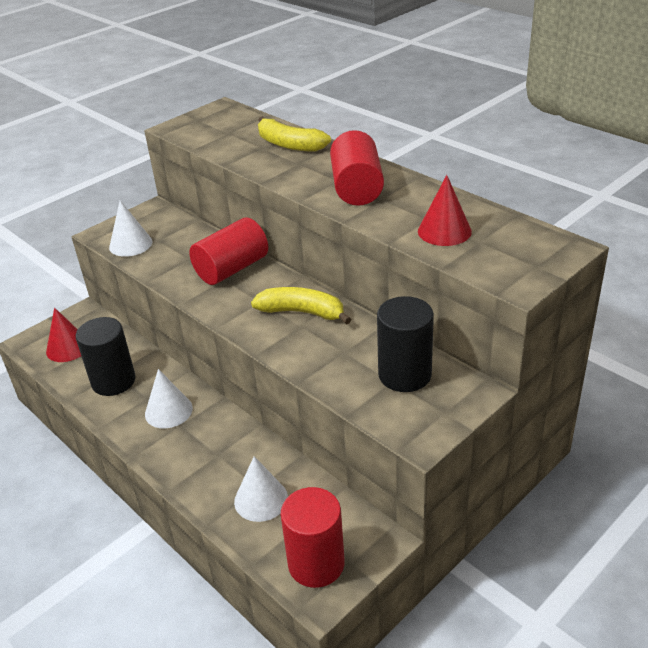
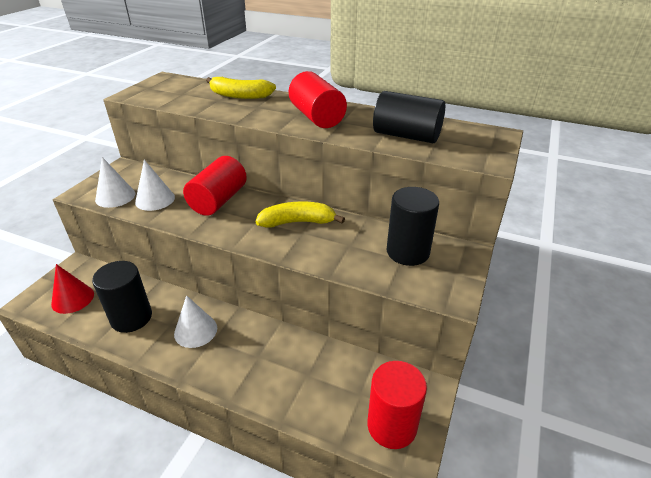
camera: 25 degrees left, 0 degrees up
(261, 499) = (316, 384): white cone -> white cone (155, 199)
(444, 231) = (406, 136): red cone -> black cylinder

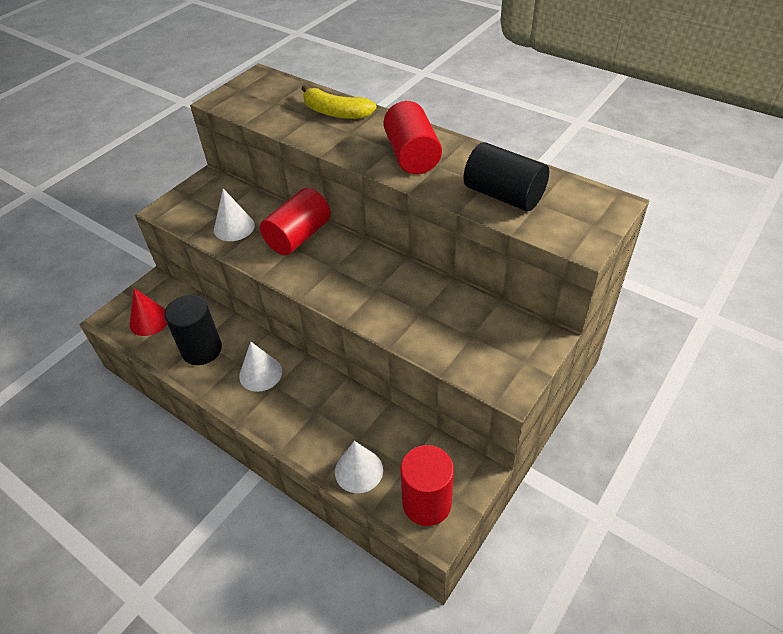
camera: 15 degrees right, 10 degrees up
(115, 196) = (195, 219): white cone -> white cone (359, 470)
(298, 222) = (375, 275): yellow banana -> none
(407, 252) = (481, 329): black cylinder -> none

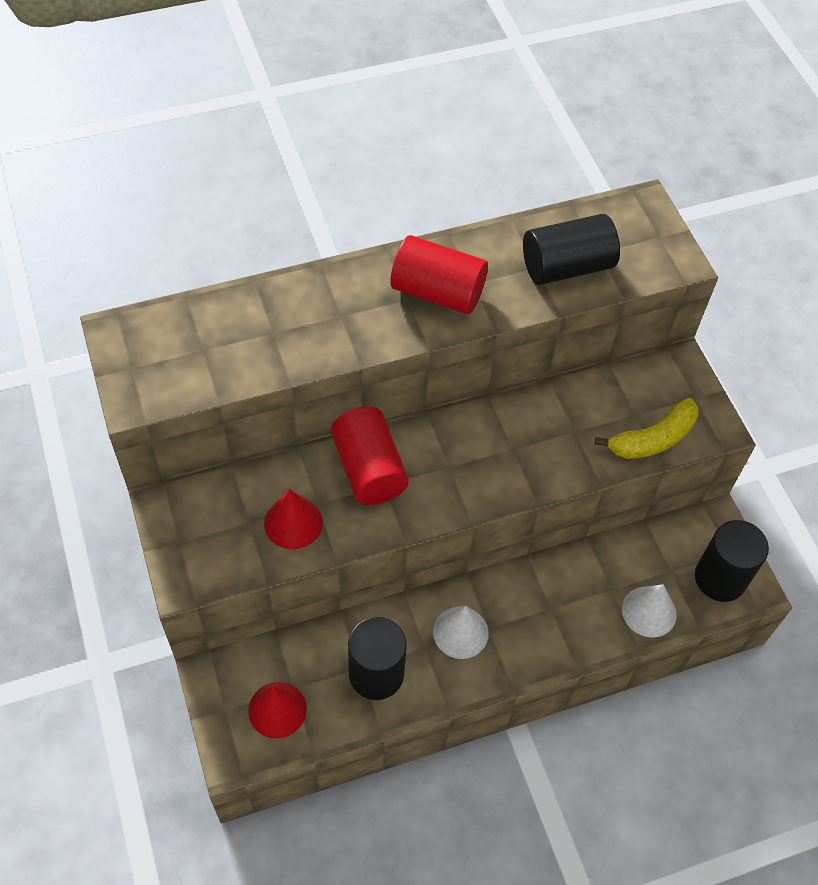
camera: 60 degrees left, 10 degrees up
(234, 227) = (293, 523): white cone -> red cone
(335, 112) = (287, 306): yellow banana -> yellow banana (652, 439)
(426, 503) = (720, 578): red cylinder -> black cylinder

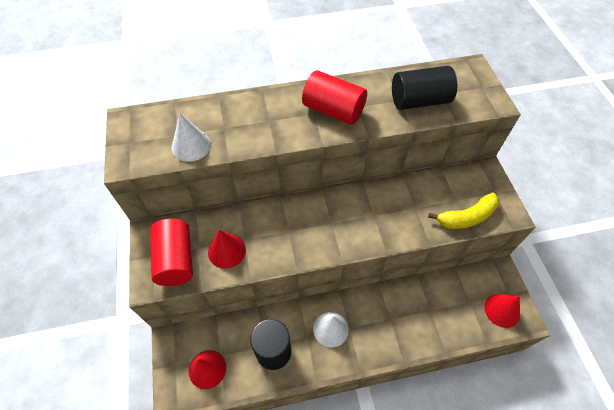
camera: 10 degrees right, 0 degrees up
(369, 469) = (280, 220): red cylinder -> red cylinder (176, 260)
(649, 611) = (454, 328): white cone -> white cone (191, 146)
(720, 578) = (502, 310): black cylinder -> red cone

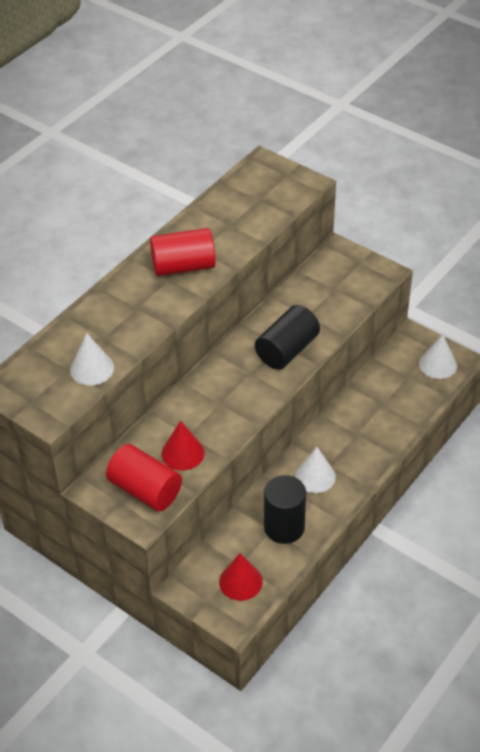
camera: 40 degrees left, 10 degrees down
(419, 101) = (247, 216): black cylinder -> black cylinder (287, 350)
(466, 217) = (354, 296): yellow banana -> none
(502, 310) = (438, 364): red cone -> white cone

